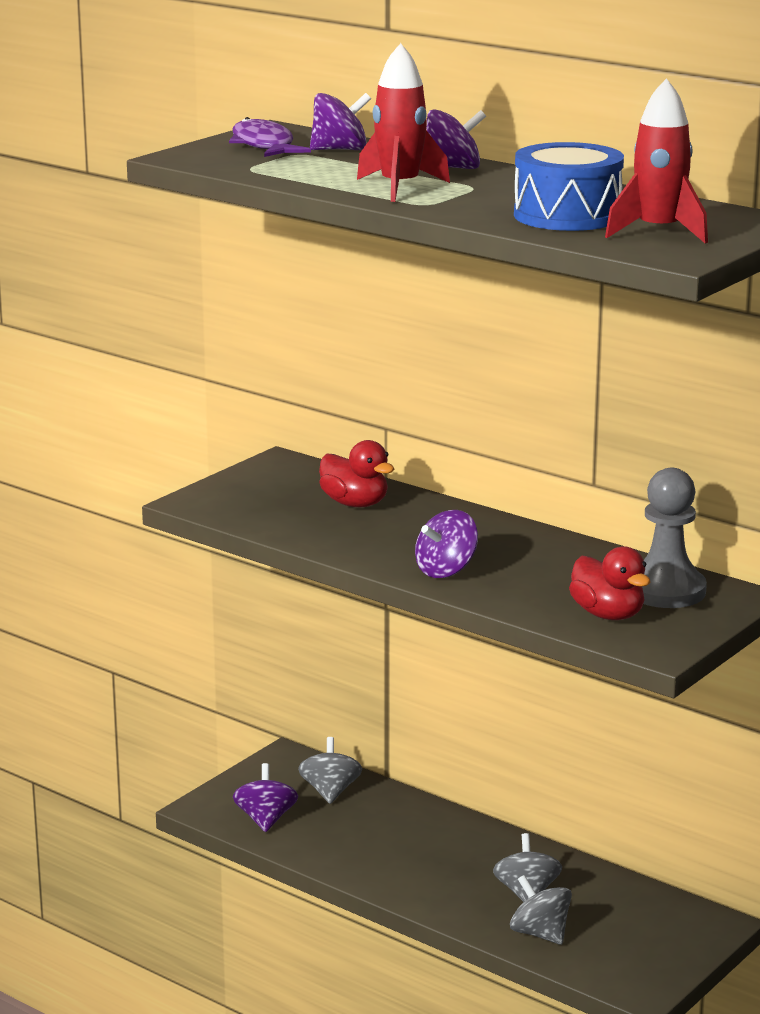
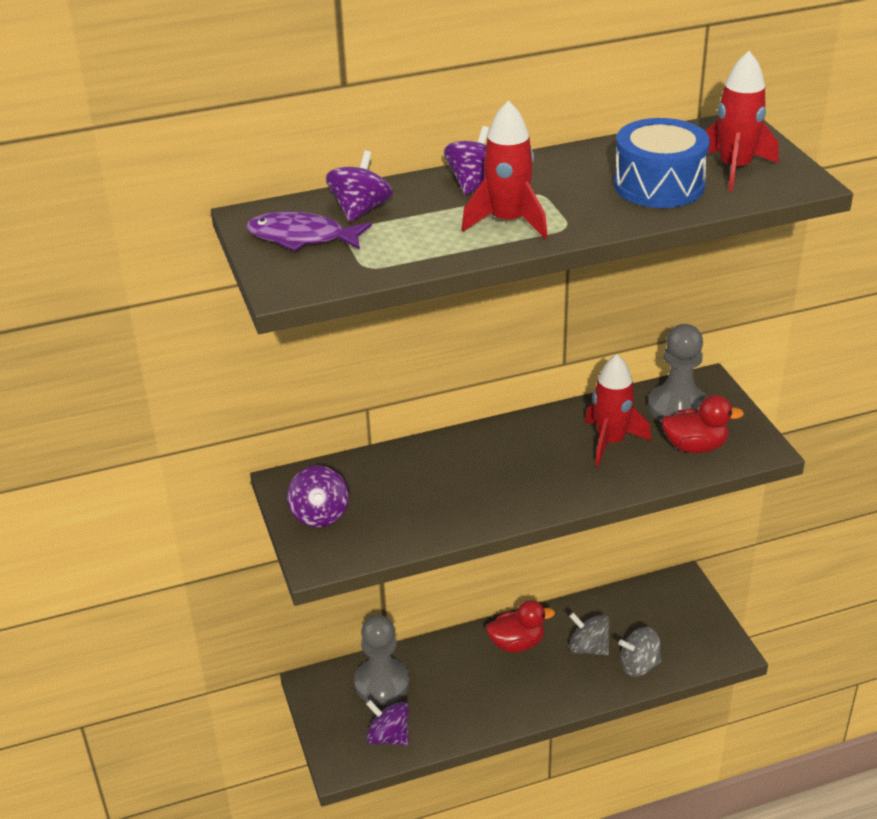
camera: 55 degrees left, 15 degrees up
(330, 792) = (382, 683): grey spinning top -> grey pawn
(355, 504) = (407, 479): red duck -> red duck (517, 643)
(446, 570) = (565, 485): purple spinning top -> purple spinning top (320, 514)
(551, 573) = (611, 442): none -> red rocket

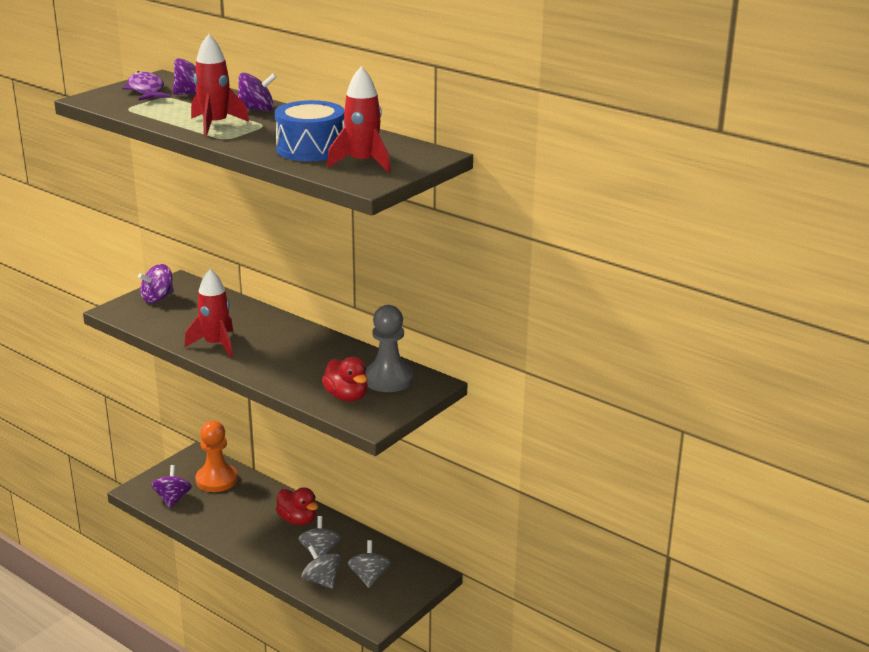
camera: 55 degrees right, 10 degrees down
(382, 683) = (216, 480): grey pawn -> orange pawn
(611, 442) = (321, 366): red rocket -> red rocket (216, 344)
(658, 627) = (369, 577): none -> grey spinning top

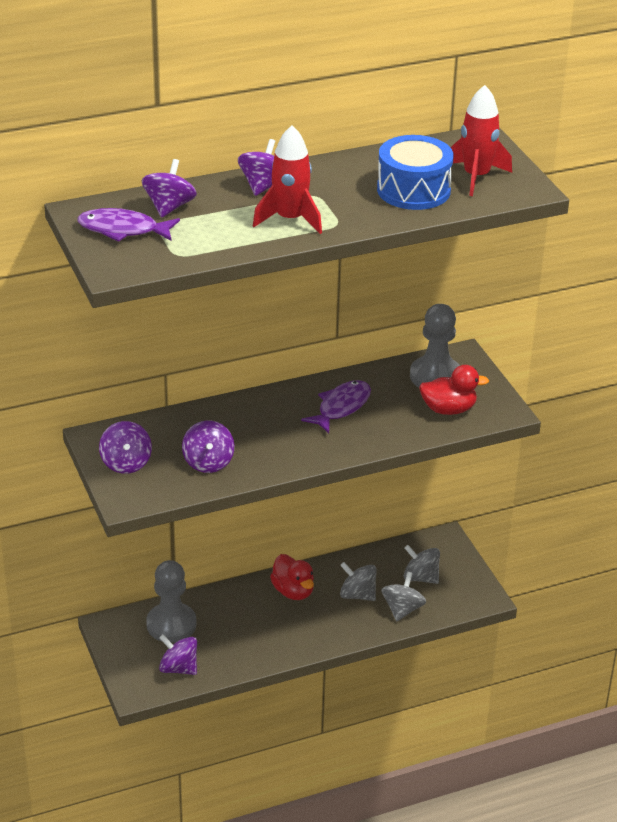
camera: 60 degrees left, 10 degrees up
(183, 324) = (208, 462): none -> purple spinning top
(216, 344) = (275, 454): red rocket -> none
(216, 480) = (171, 624): orange pawn -> grey pawn
(297, 520) = (293, 591): red duck -> red duck turned 75 degrees clockwise
(303, 353) = (341, 407): none -> purple fish
(321, 580) = (402, 609): grey spinning top -> grey spinning top turned 120 degrees clockwise

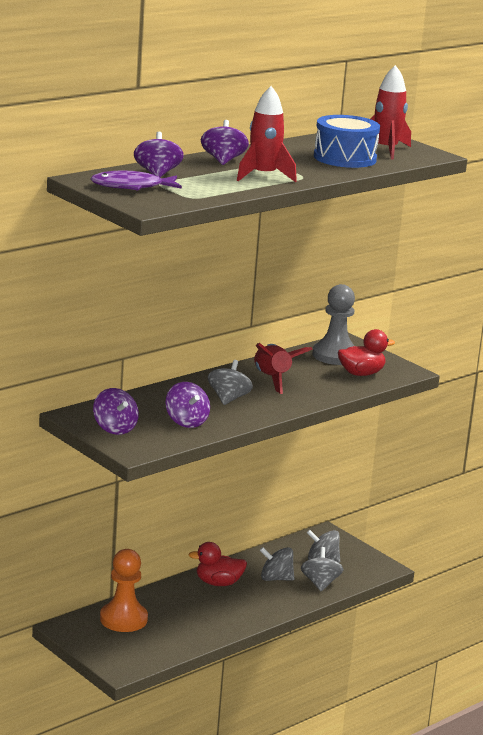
camera: 20 degrees left, 15 degrees down
(171, 624) = (123, 619): grey pawn -> orange pawn
(178, 668) = (149, 648): purple spinning top -> none
(275, 432) = (228, 399): none -> grey spinning top
(293, 591) = (218, 583): red duck -> red duck turned 135 degrees clockwise
(341, 407) = (272, 379): purple fish -> red rocket

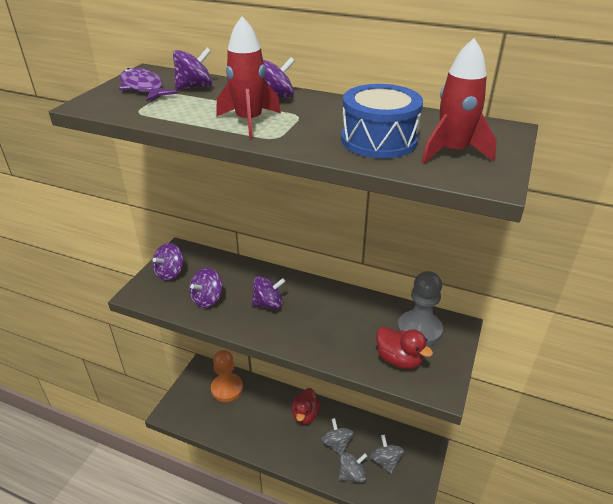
camera: 65 degrees right, 15 degrees up
(218, 583) = (305, 415): red duck -> red duck turned 135 degrees counterclockwise
(228, 399) = (268, 304): grey spinning top -> purple spinning top
(272, 379) = (329, 313): red rocket -> none

